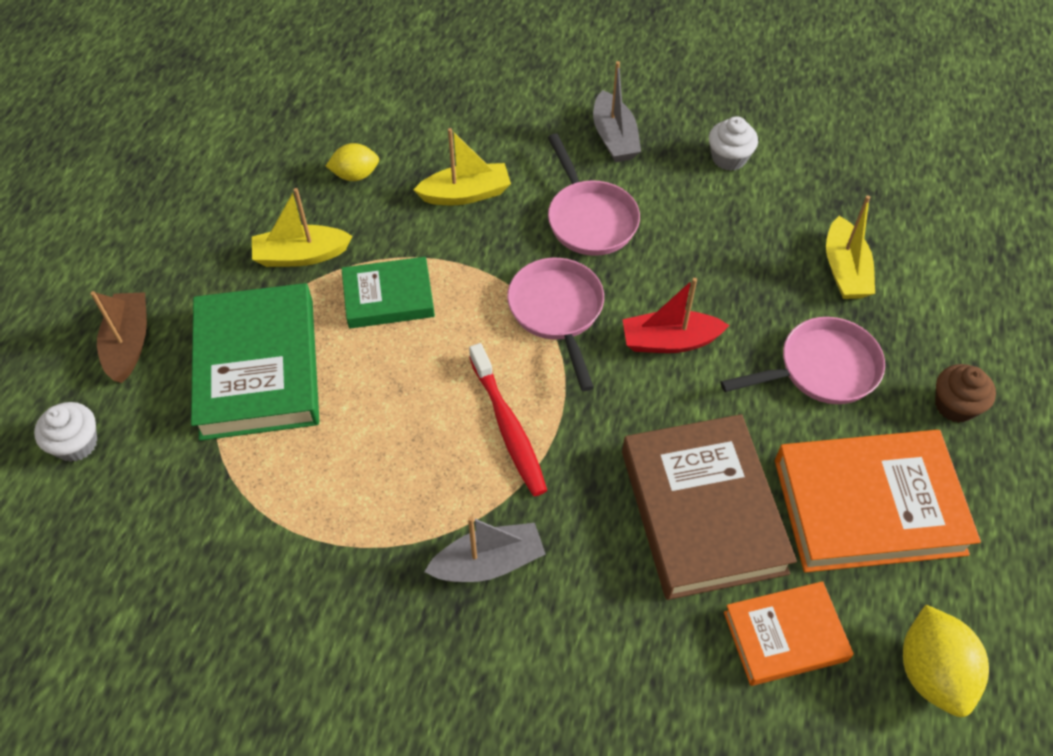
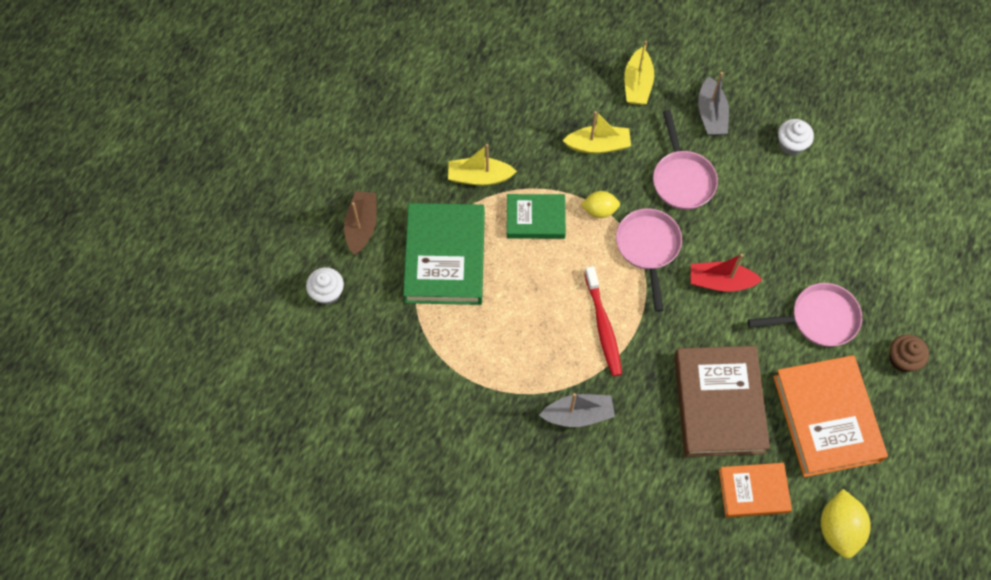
camera: 10 degrees right, 10 degrees up
(355, 175) = (522, 118): yellow lemon -> yellow lemon (599, 210)
(844, 270) = (853, 247): yellow boat -> yellow boat (637, 84)
(868, 506) = (826, 418): orange book -> orange book turned 75 degrees clockwise

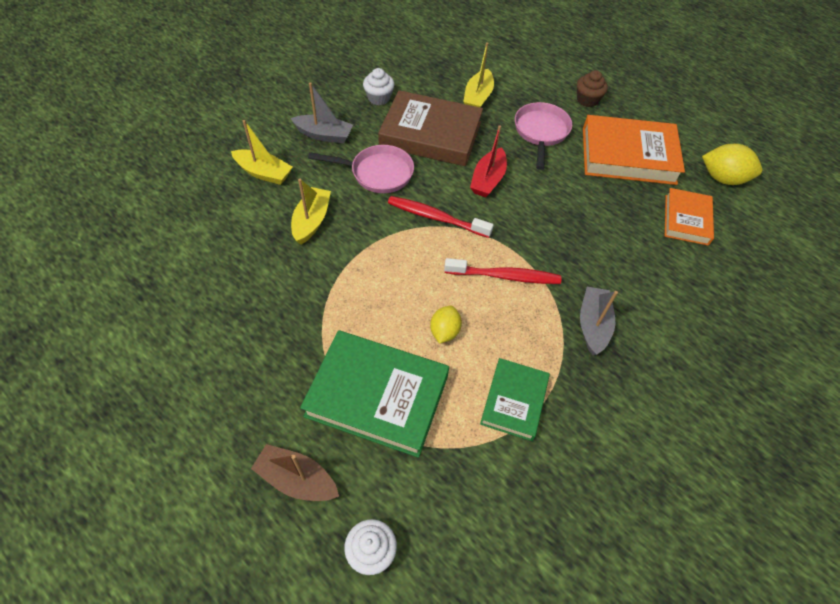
camera: 75 degrees left, 10 degrees down
(479, 177) = (294, 332): yellow boat -> yellow boat (478, 97)
(535, 219) = (367, 296): green book -> green book (514, 401)
(599, 210) = (381, 241): yellow lemon -> yellow lemon (444, 331)
(648, 248) = (436, 218): pink pan -> red toothbrush
(718, 403) = (602, 217): brown book -> brown book (430, 134)

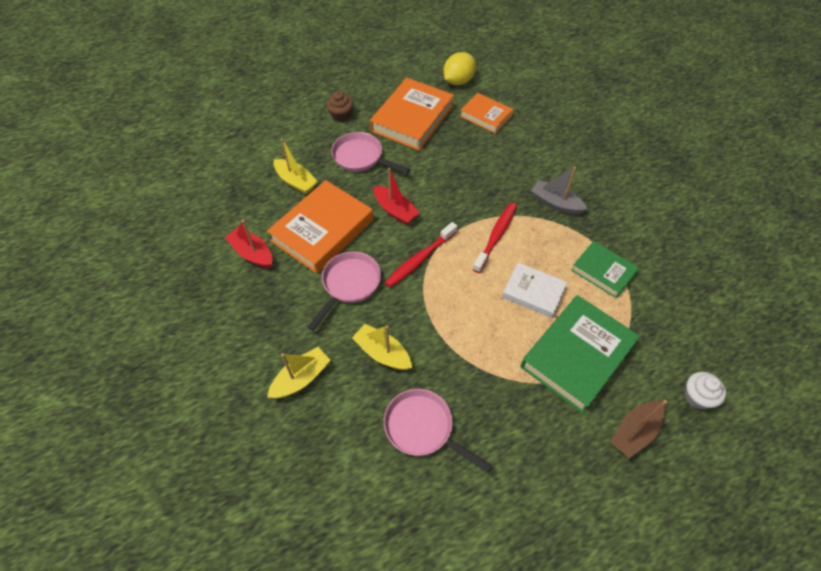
camera: 65 degrees left, 0 degrees up
(242, 275) = (423, 428): none -> pink pan
(324, 135) = (277, 312): grey boat -> none
(379, 98) = (252, 253): white cupcake -> red boat
(430, 134) = (322, 230): brown book -> orange book
(444, 331) = (533, 292): yellow lemon -> white book

